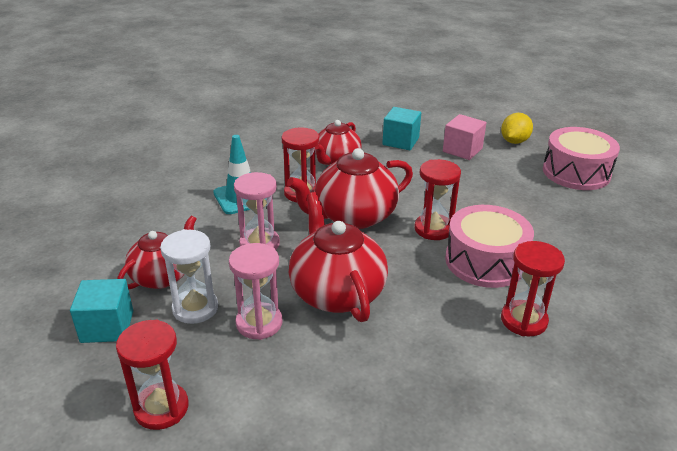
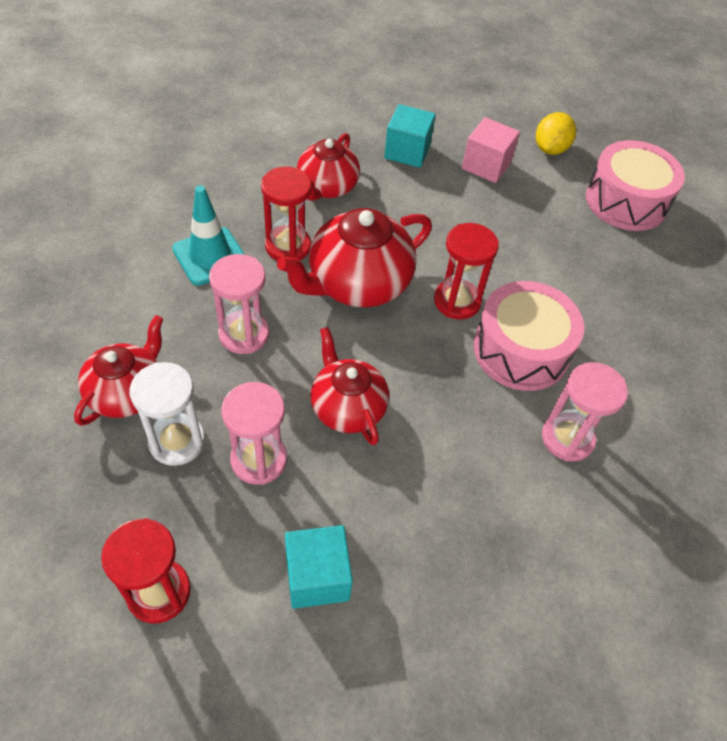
camera: 10 degrees left, 20 degrees up
(107, 326) = (71, 476): turquoise cube -> turquoise cube (317, 577)
(336, 292) = (347, 407): red teapot -> red teapot, size x0.66
(523, 320) = (567, 438): red hourglass -> pink hourglass

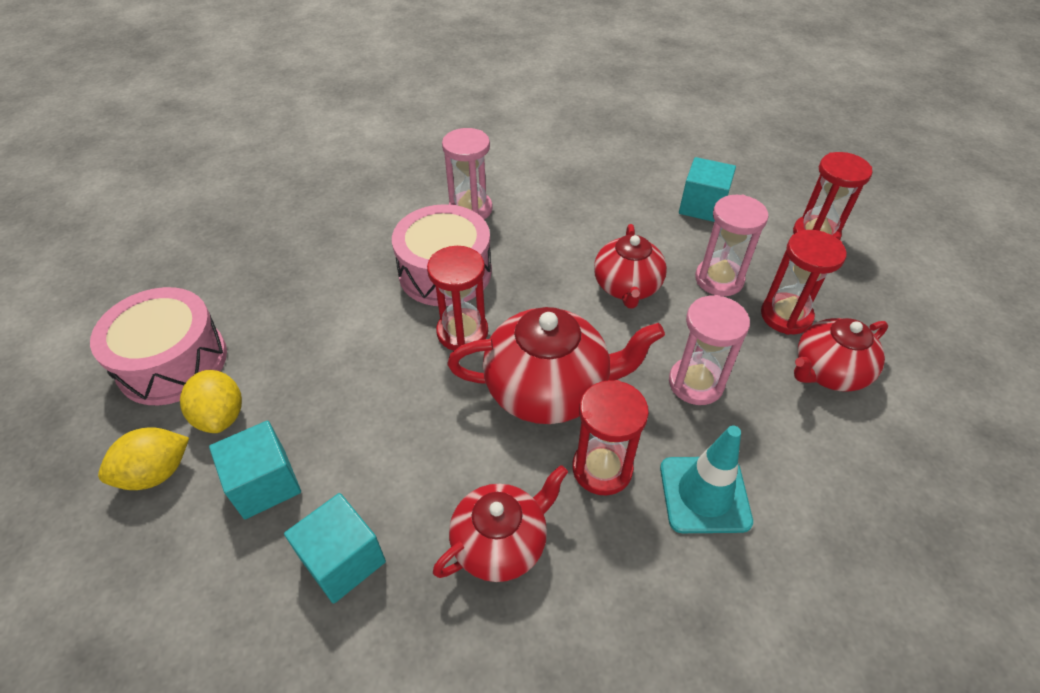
camera: 145 degrees left, 5 degrees down
(177, 441) = (786, 316): white hourglass -> red hourglass
(486, 165) = (265, 483): pink cube -> turquoise cube
(554, 186) = (221, 416): none -> yellow lemon

